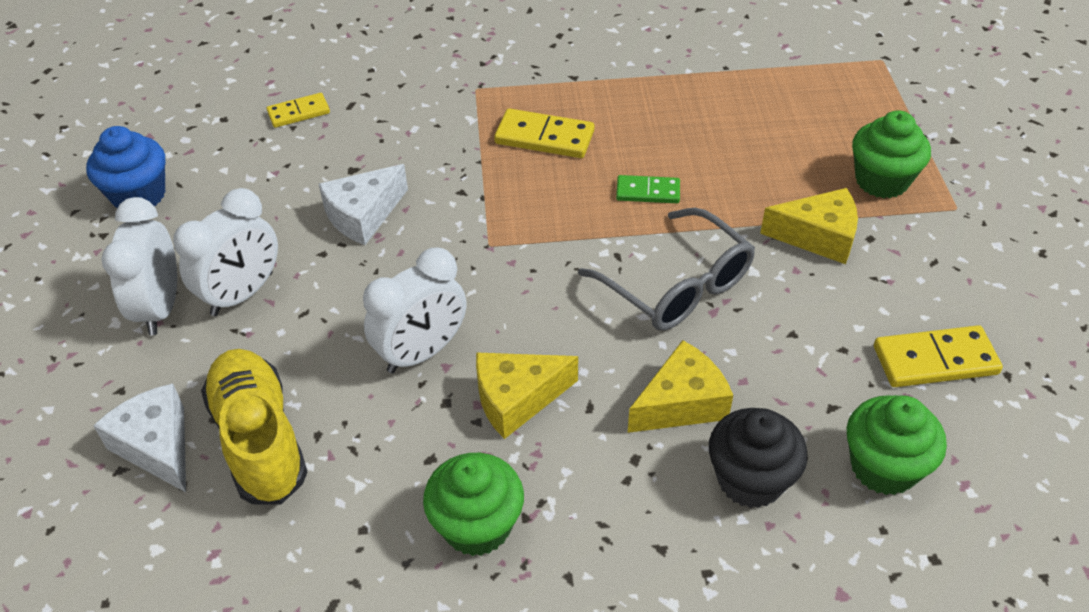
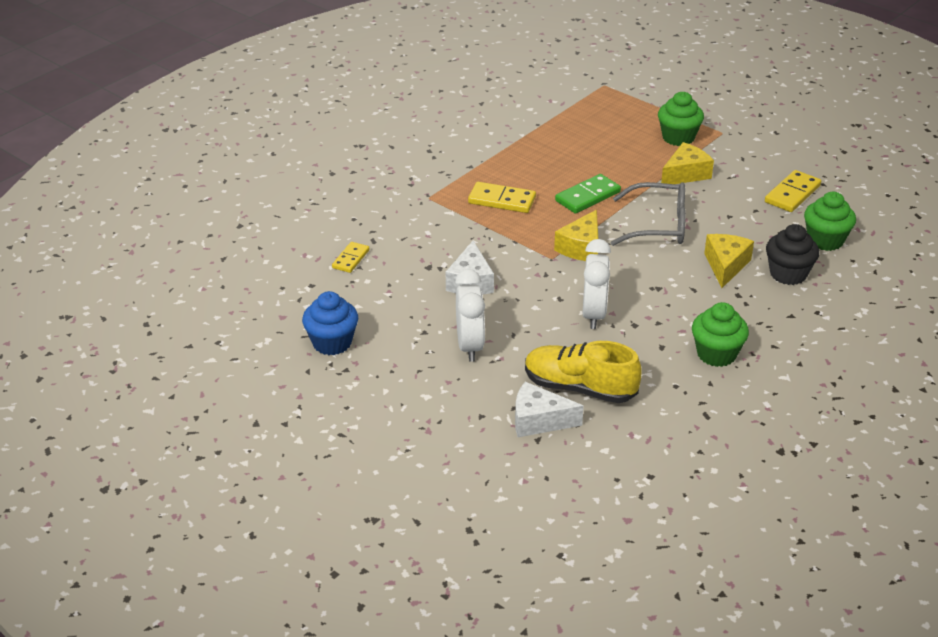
camera: 45 degrees left, 10 degrees down
(160, 307) = (438, 376): white clock -> none
(517, 399) = (661, 305): yellow cheese -> yellow cheese (581, 247)
(544, 137) = (502, 200): yellow domino -> yellow domino turned 45 degrees clockwise
(648, 192) = (588, 196): green domino -> green domino, size x1.55

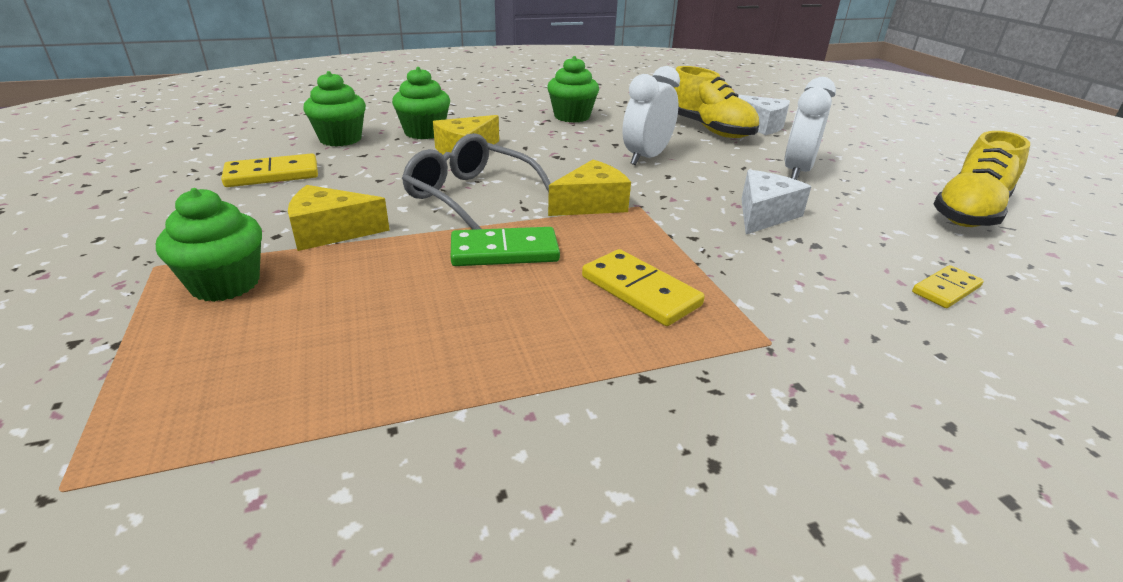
camera: 150 degrees left, 5 degrees down
(332, 343) = (969, 212): blue cupcake -> yellow shoe
(788, 274) = (424, 132): black cupcake -> green cupcake

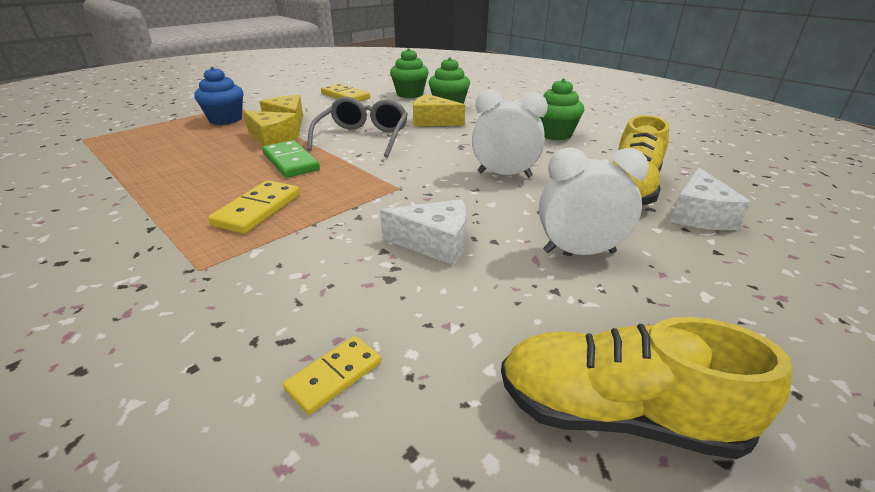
camera: 65 degrees right, 0 degrees up
(225, 284) = (225, 119): green cupcake -> blue cupcake
(591, 204) = (384, 172): yellow cheese -> yellow cheese (272, 139)
(946, 289) = (334, 376): yellow domino -> yellow domino turned 75 degrees counterclockwise

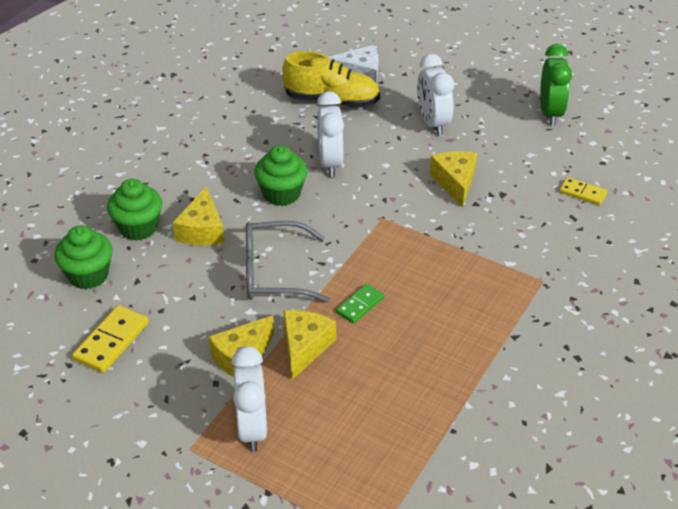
camera: 105 degrees left, 10 degrees up
(225, 119) = (252, 428): blue cupcake -> white clock
(258, 210) = (458, 286): yellow domino -> none
(291, 162) = (360, 305): green domino -> green domino, size x0.64
(434, 243) = (455, 182): white cheese -> yellow cheese
(555, 134) = (217, 140): green cupcake -> green cupcake (281, 194)
(616, 414) = (550, 113): yellow shoe -> green clock

